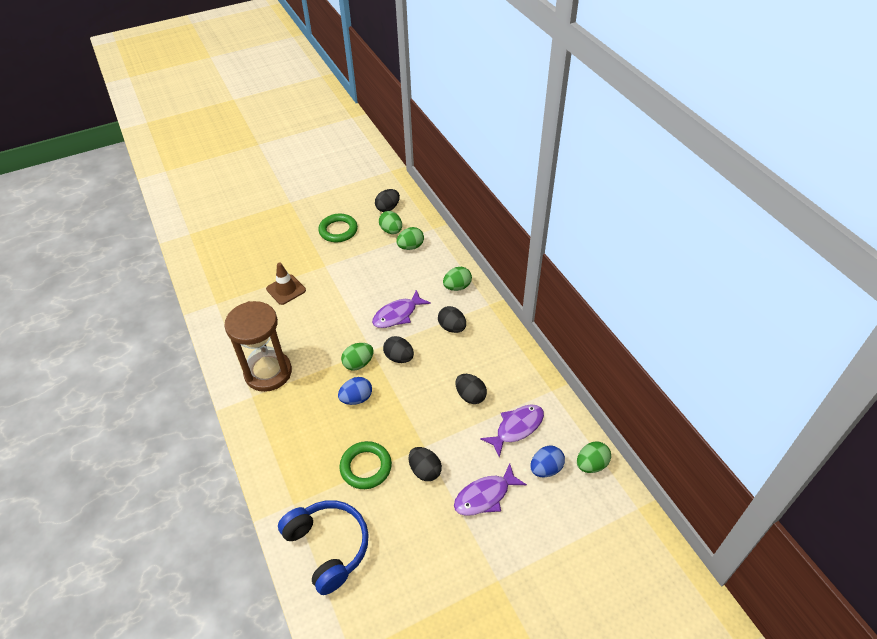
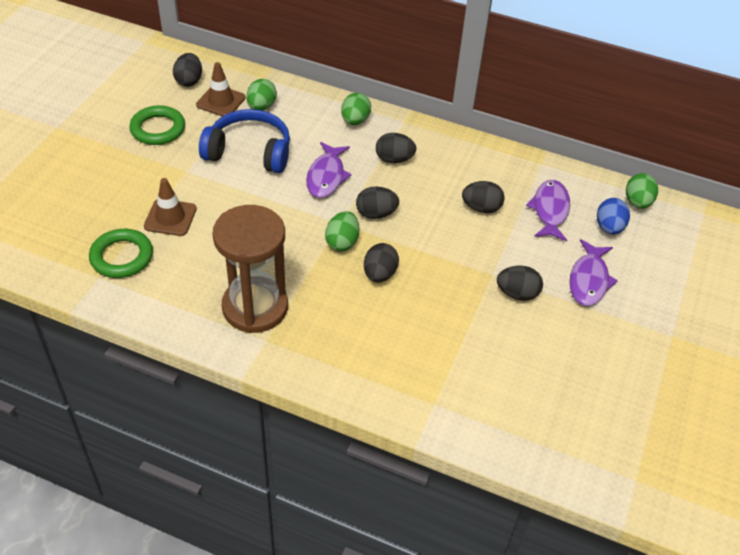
camera: 45 degrees left, 0 degrees up
(328, 547) = (512, 414): blue headphones -> blue headphones (249, 152)
(356, 398) = (379, 274): blue egg -> black egg
(366, 467) = (462, 326): green ring -> green ring (122, 257)
(391, 231) = (221, 101): green egg -> brown traffic cone

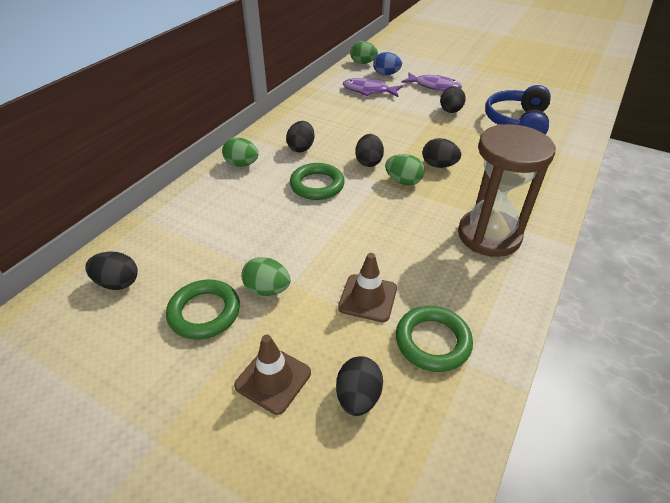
camera: 80 degrees left, 5 degrees down
(221, 101) = (172, 254): brown traffic cone -> brown traffic cone (273, 379)
(249, 152) = (269, 233): blue headphones -> blue headphones (517, 122)
(261, 107) = (196, 222): green egg -> green egg (267, 289)
(326, 176) = (317, 185): purple fish -> green ring
(481, 208) = (364, 115): black egg -> black egg (358, 397)

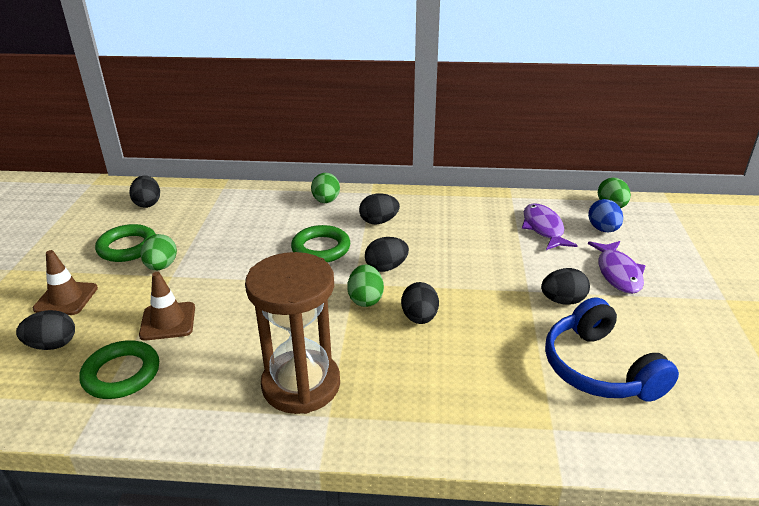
camera: 65 degrees right, 10 degrees down
(517, 122) = (599, 368): blue headphones -> blue headphones turned 105 degrees counterclockwise

